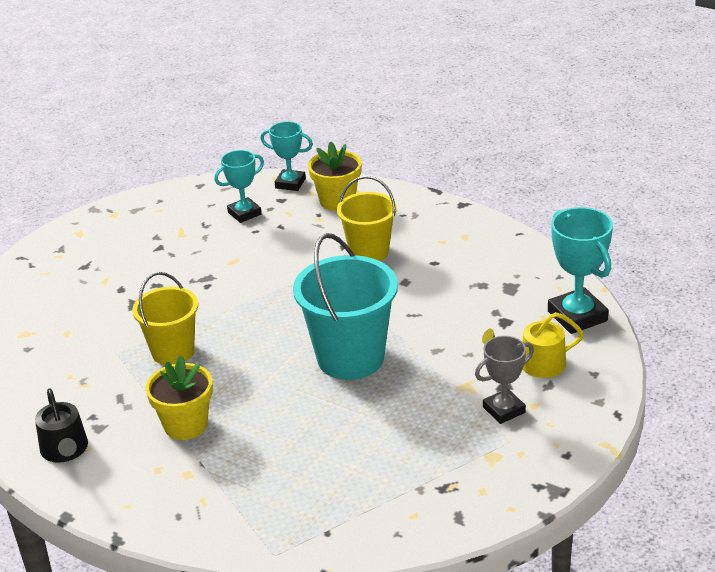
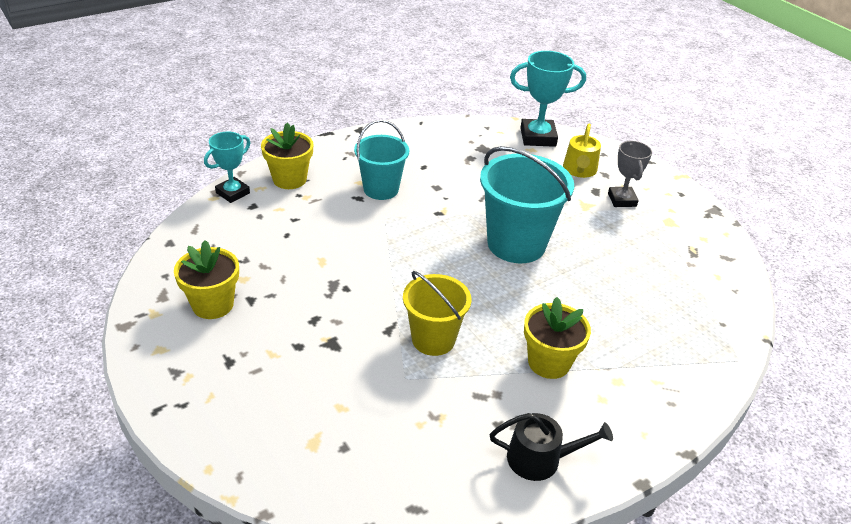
camera: 70 degrees left, 5 degrees up
(141, 234) = (213, 304): none -> yellow flower pot
(244, 213) = (251, 232): turquoise trophy -> none
(369, 252) = (381, 189): yellow bucket -> turquoise bucket

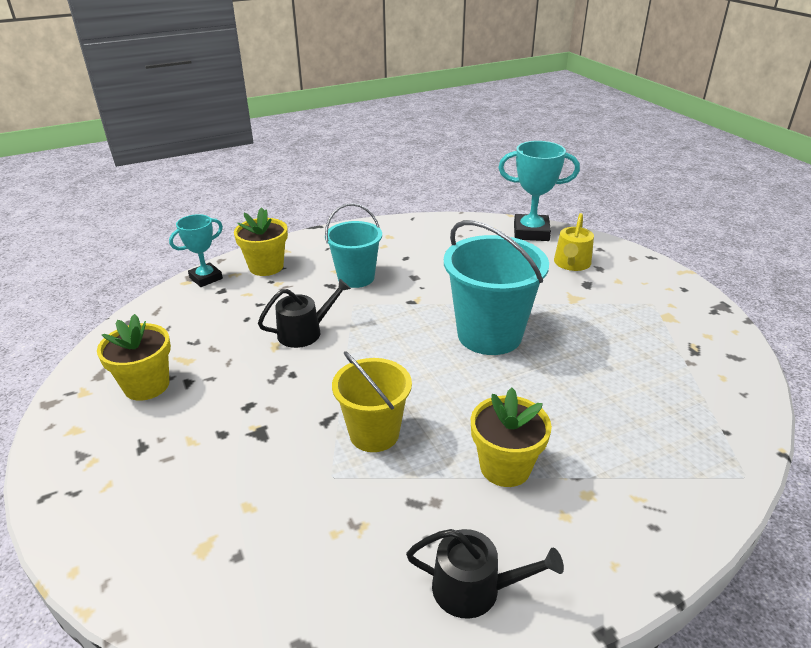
camera: 10 degrees right, 5 degrees down
(347, 247) = (305, 332): none -> black watering can
(622, 200) = (615, 293): grey trophy -> none

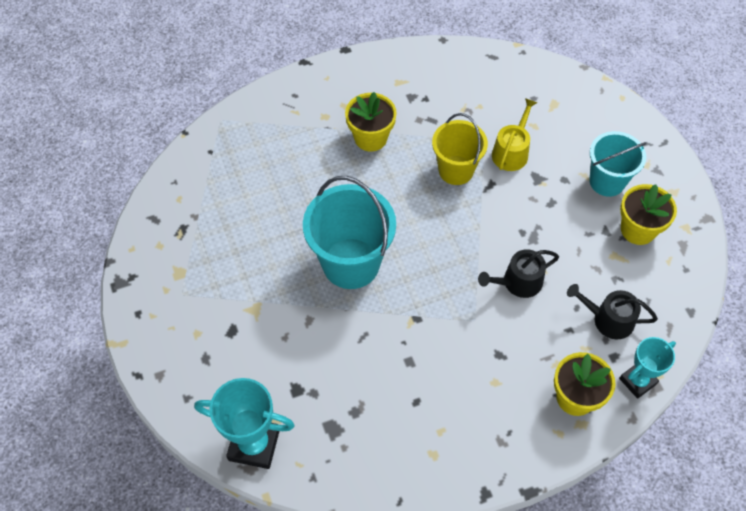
camera: 175 degrees left, 25 degrees up
(356, 278) = (473, 365): turquoise bucket -> turquoise bucket (607, 181)
(475, 589) = (404, 72): black watering can -> black watering can (608, 319)
(571, 264) = (232, 369): yellow watering can -> yellow watering can (511, 151)

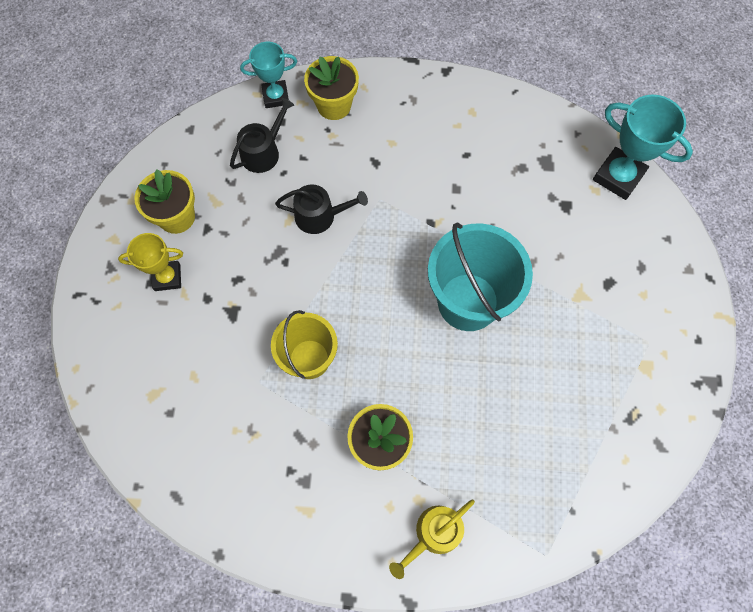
camera: 155 degrees left, 10 degrees up
(511, 151) = (238, 355): yellow watering can -> yellow watering can (433, 534)
(607, 181) = (167, 277): turquoise bucket -> yellow trophy
(608, 319) = (263, 152): black watering can -> black watering can turned 90 degrees counterclockwise

